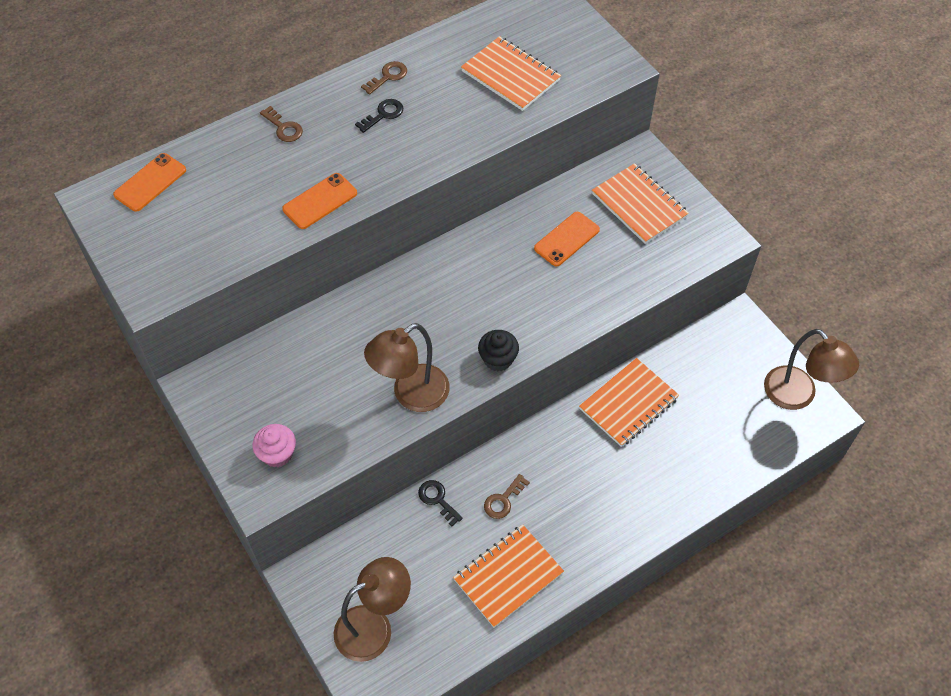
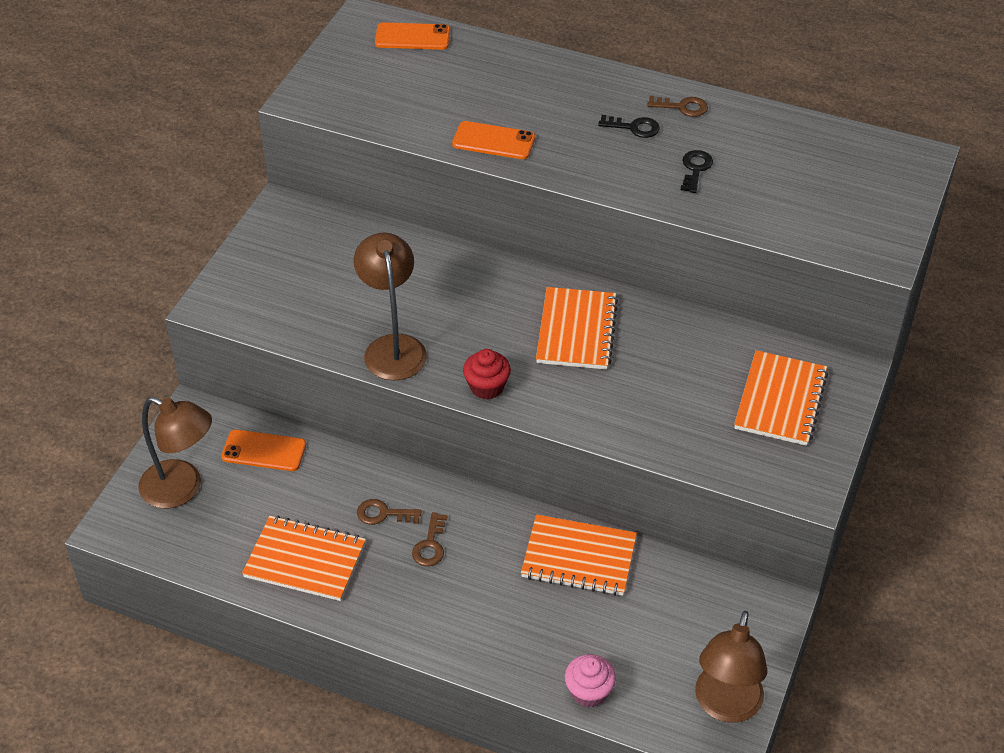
camera: 55 degrees right, 10 degrees down
(277, 454) = (258, 293): pink cupcake -> pink cupcake (589, 691)
(283, 128) = (551, 77): brown key -> brown key (430, 545)
(411, 395) = (393, 347): brown lamp -> brown lamp turned 60 degrees clockwise
(437, 499) = (344, 464): black key -> black key (695, 169)
(498, 359) = (487, 387): black cupcake -> red cupcake
(510, 75) = (778, 184): orange notebook -> orange notebook (576, 331)
(566, 239) = (678, 366): orange phone -> orange phone (264, 451)

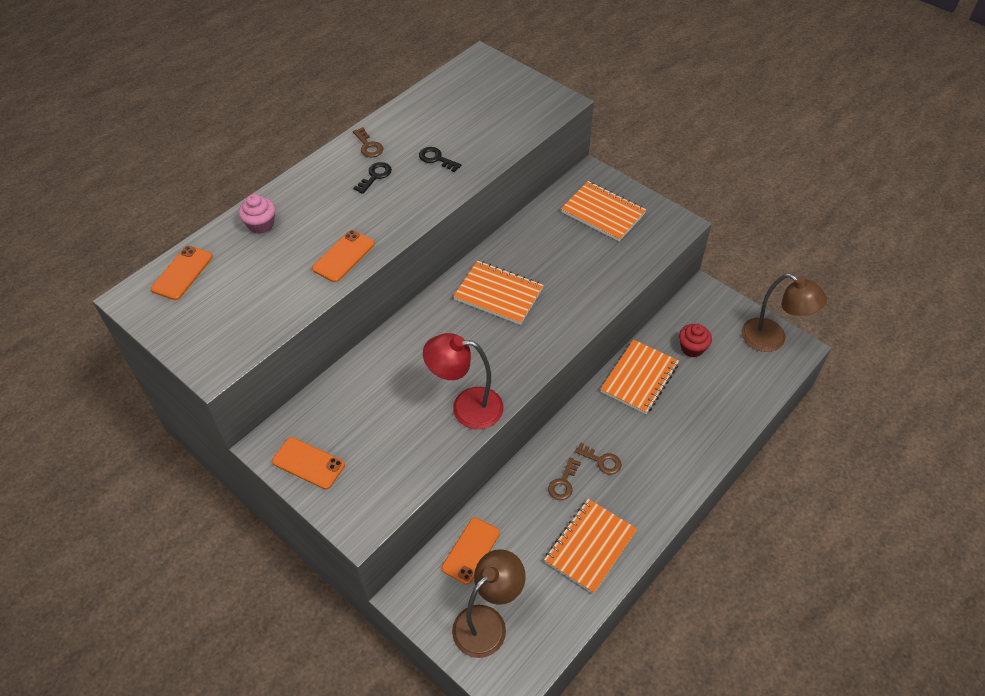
camera: 70 degrees left, 5 degrees up
(271, 244) = (308, 463): none -> orange phone
(393, 347) = (466, 407): brown lamp -> red lamp
(487, 387) = (531, 360): red cupcake -> red cupcake (692, 348)
(589, 691) = (746, 405): pink cupcake -> pink cupcake (261, 224)
(682, 107) = (368, 146): brown key -> brown key turned 120 degrees clockwise

